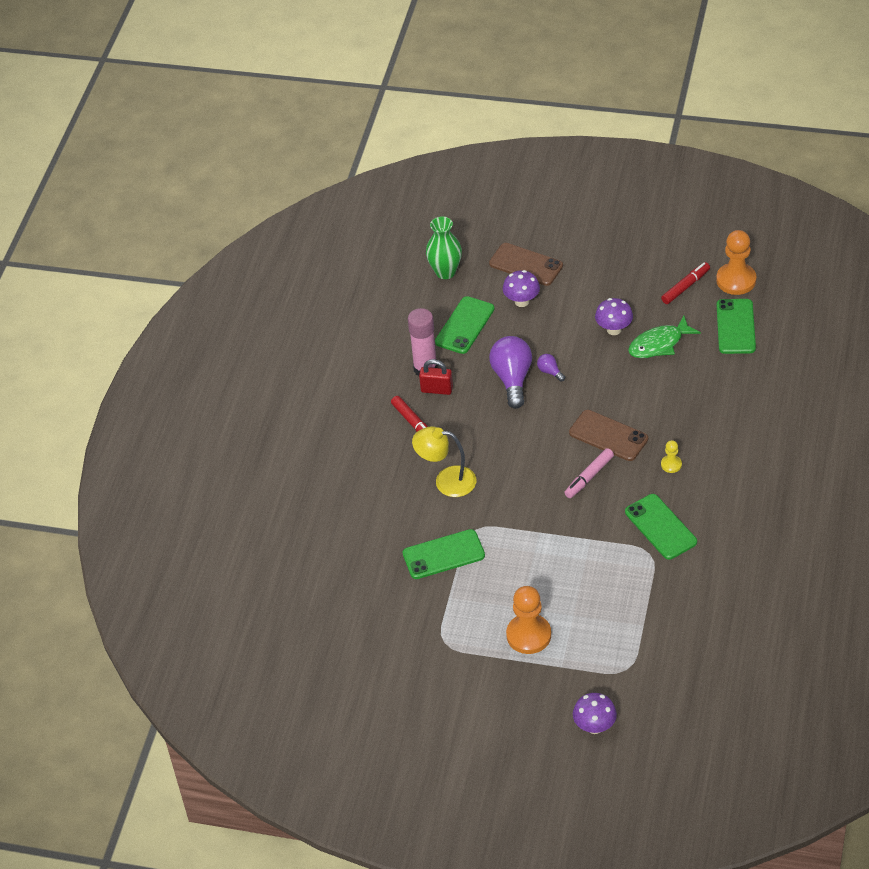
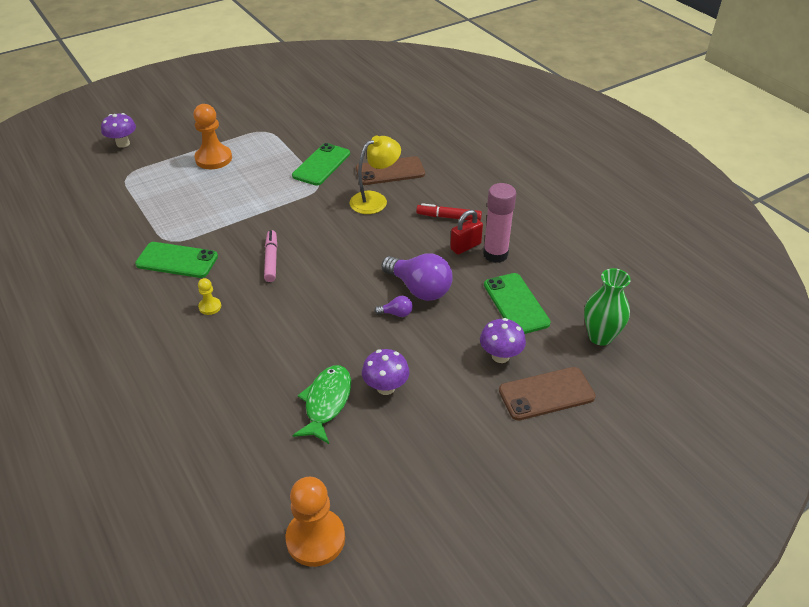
camera: 130 degrees right, 5 degrees down
(608, 436) = (288, 296): brown phone -> brown phone (390, 171)
(685, 287) = (364, 486): red marker -> none
(735, 327) = (264, 477): green phone -> none

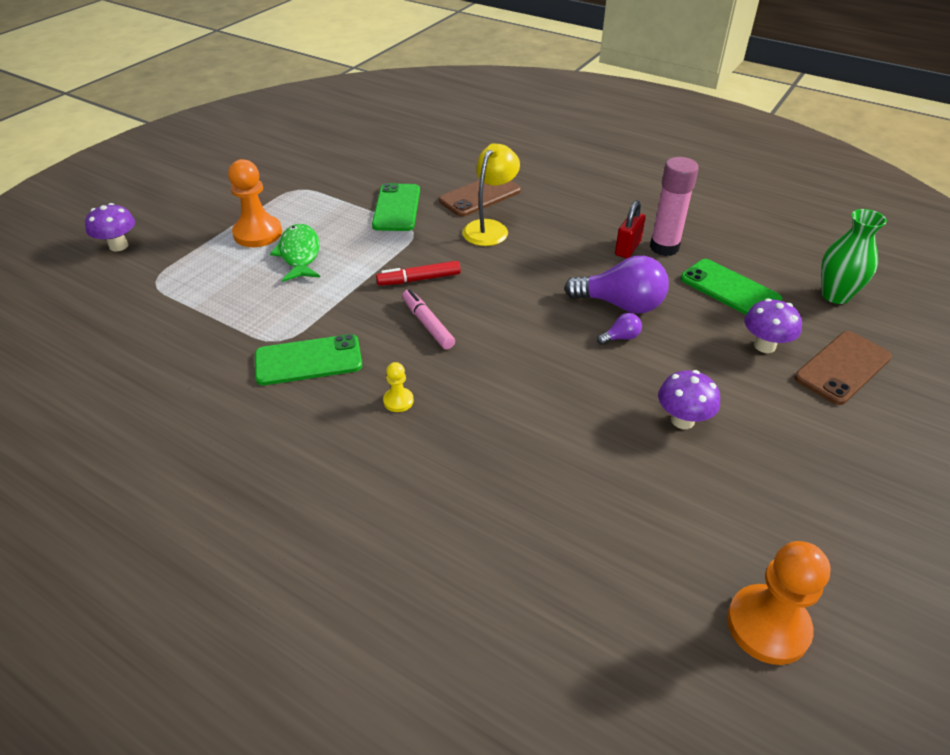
camera: 25 degrees left, 0 degrees up
(326, 402) = (634, 461): green fish -> green fish (299, 254)
(449, 217) = (584, 224): red marker -> red marker (419, 279)

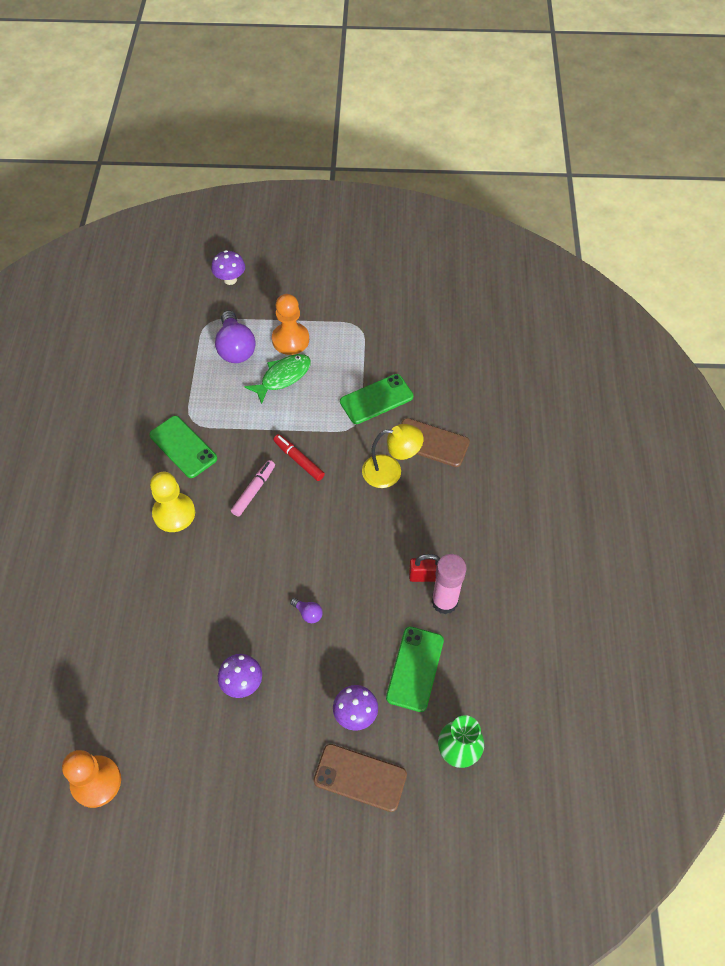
camera: 60 degrees right, 15 degrees up
(398, 401) = (174, 513): yellow pawn -> yellow pawn, size x2.03
(621, 304) = (347, 599): purple light bulb -> purple light bulb (235, 348)

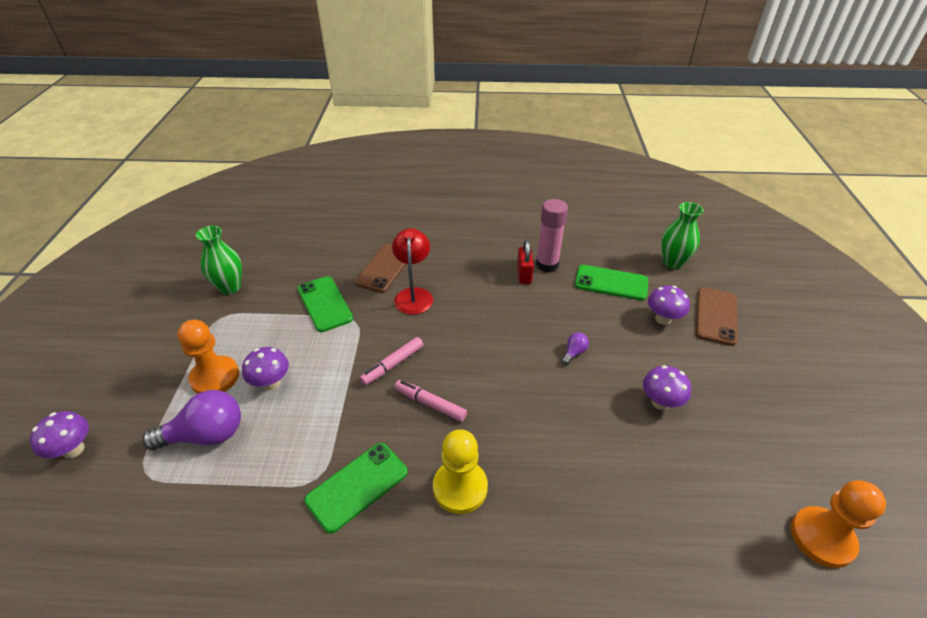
camera: 90 degrees left, 15 degrees down
(283, 377) = (271, 383): green fish -> purple mushroom
(299, 460) = (393, 364): red marker -> pink marker
(390, 471) = (414, 295): yellow lamp -> red lamp
(398, 324) = (230, 287): none -> green vase

